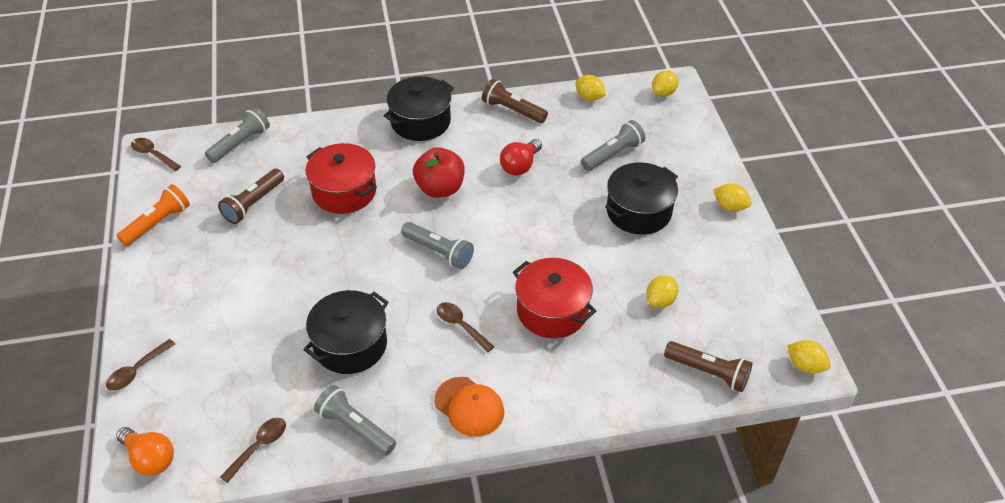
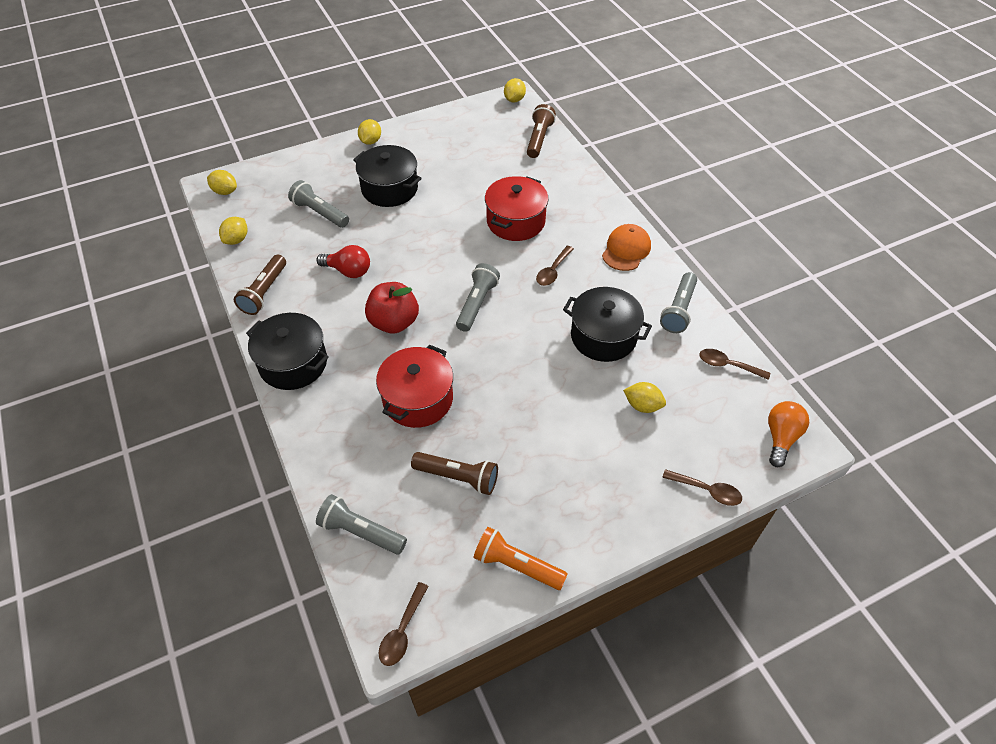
camera: 105 degrees left, 5 degrees up
(660, 301) = (483, 167): yellow lemon -> yellow lemon (642, 405)

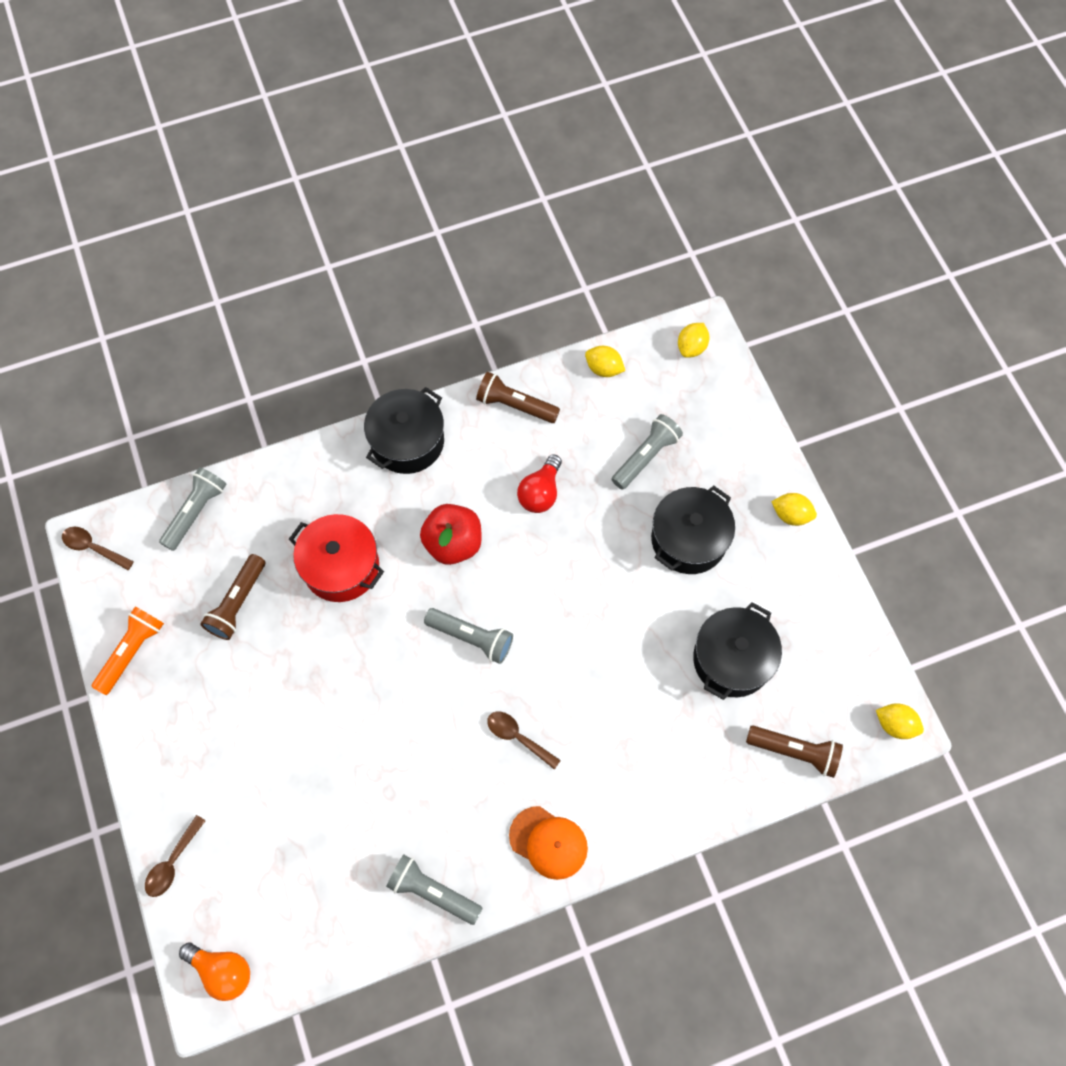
camera: 95 degrees right, 15 degrees up
(515, 221) = (614, 699): red pot -> none
(603, 336) = (401, 785): black pot -> black pot (732, 659)
(642, 405) = (293, 813): yellow lemon -> none
(728, 365) = (335, 934): brown spoon -> none

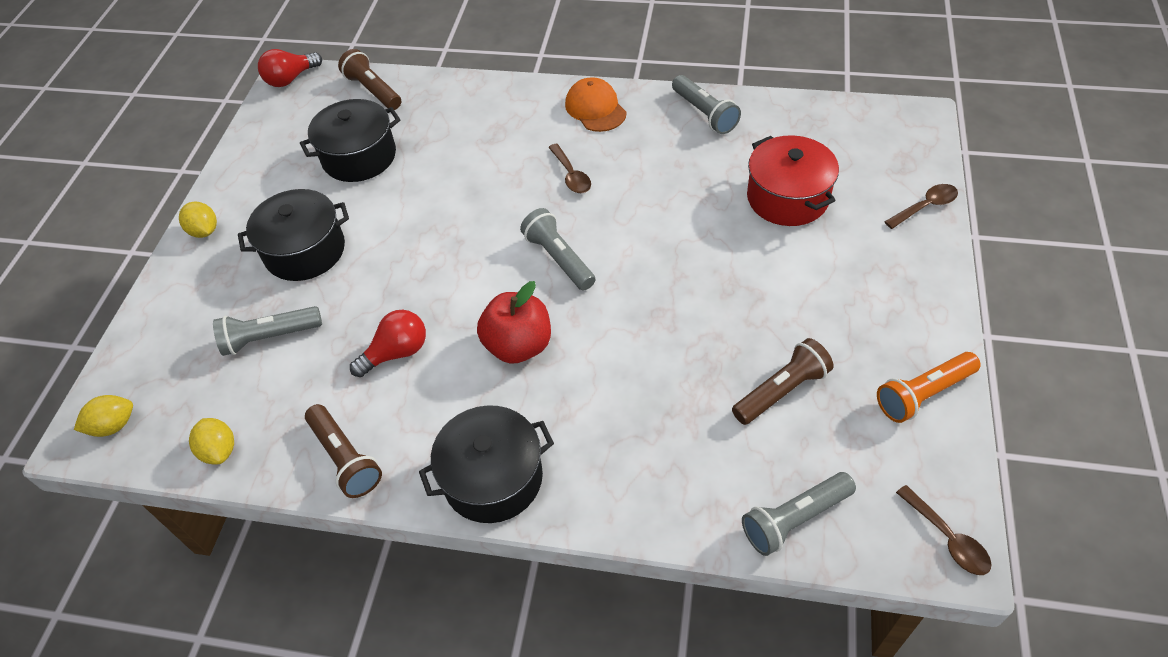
camera: 145 degrees left, 15 degrees down
(222, 971) = (901, 128): orange light bulb -> none
(341, 566) = (648, 376): red pot -> red pot (787, 198)
(895, 724) = (290, 79): yellow lemon -> red light bulb

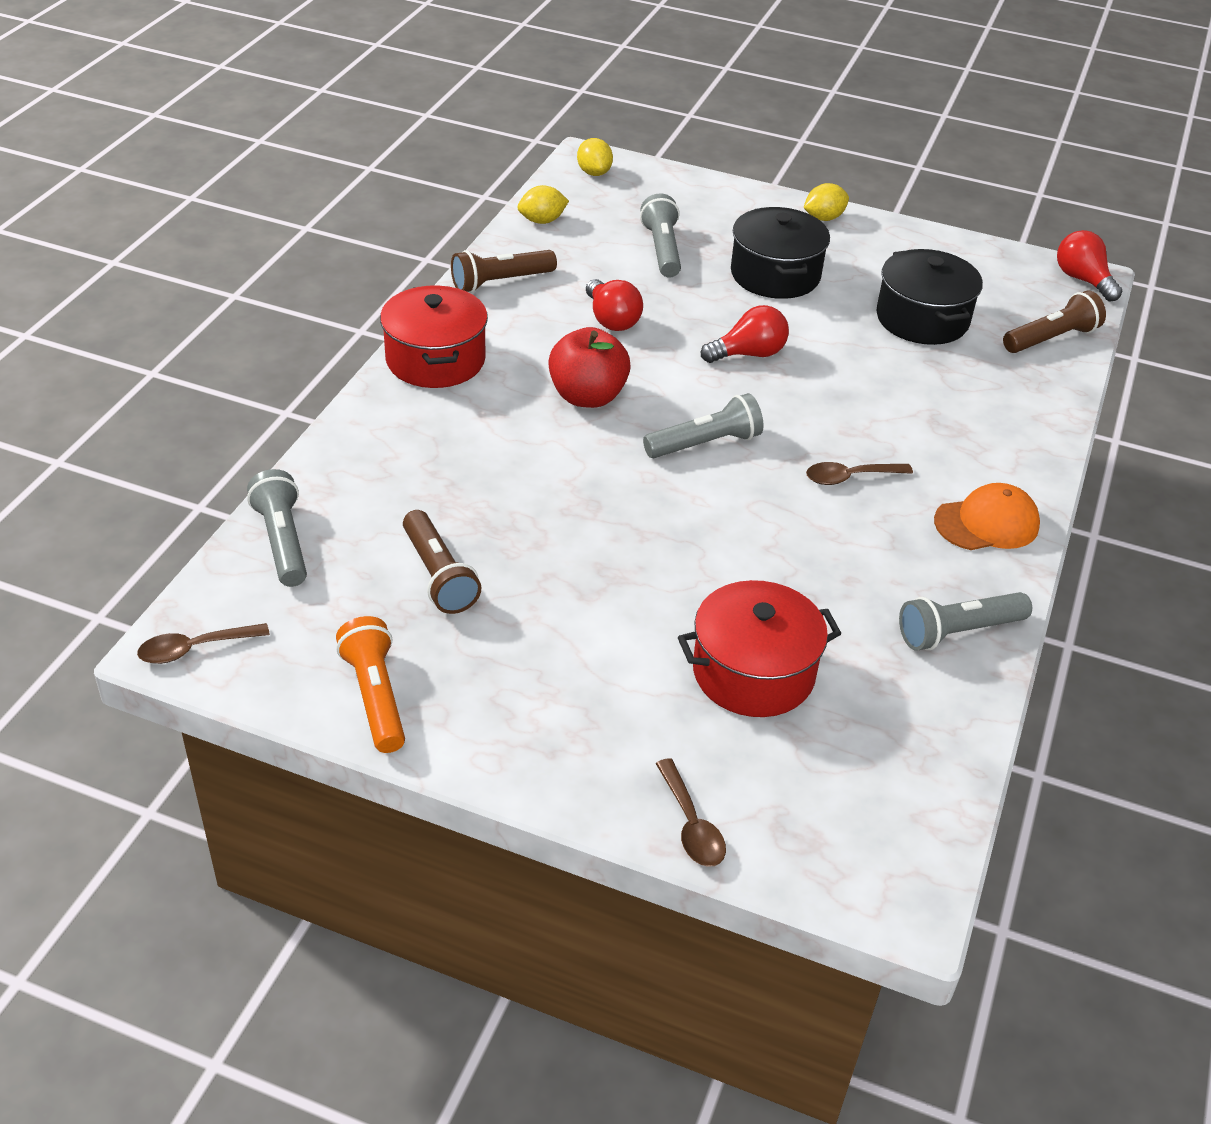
camera: 95 degrees right, 10 degrees down
(430, 251) = (748, 354): none -> red light bulb
(493, 478) = (435, 360): black pot -> red pot

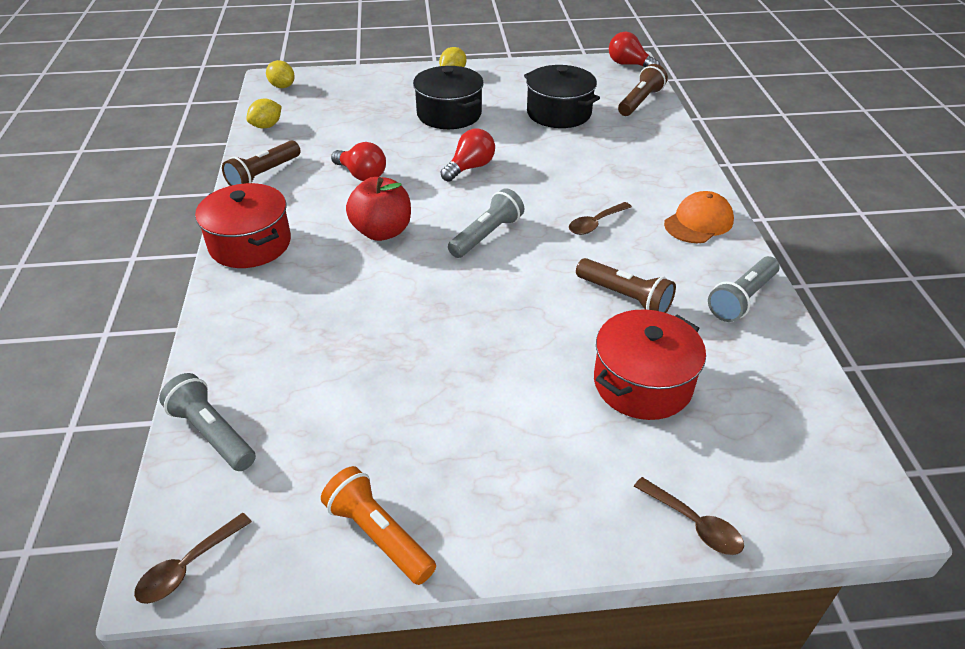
camera: 25 degrees left, 0 degrees up
(438, 575) = (362, 407): brown flashlight -> brown flashlight (625, 297)
(662, 250) = (364, 120): grey flashlight -> none

